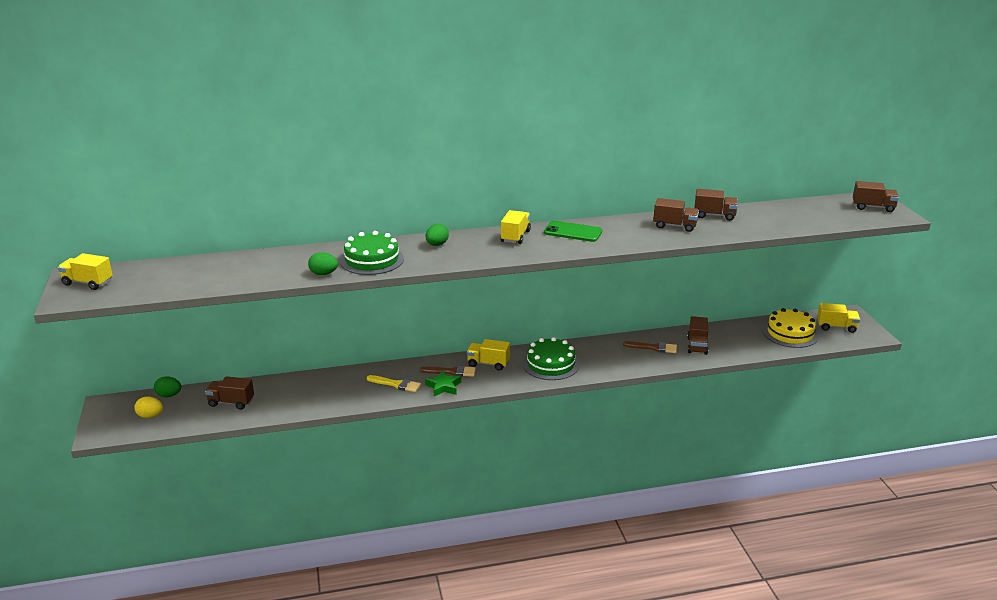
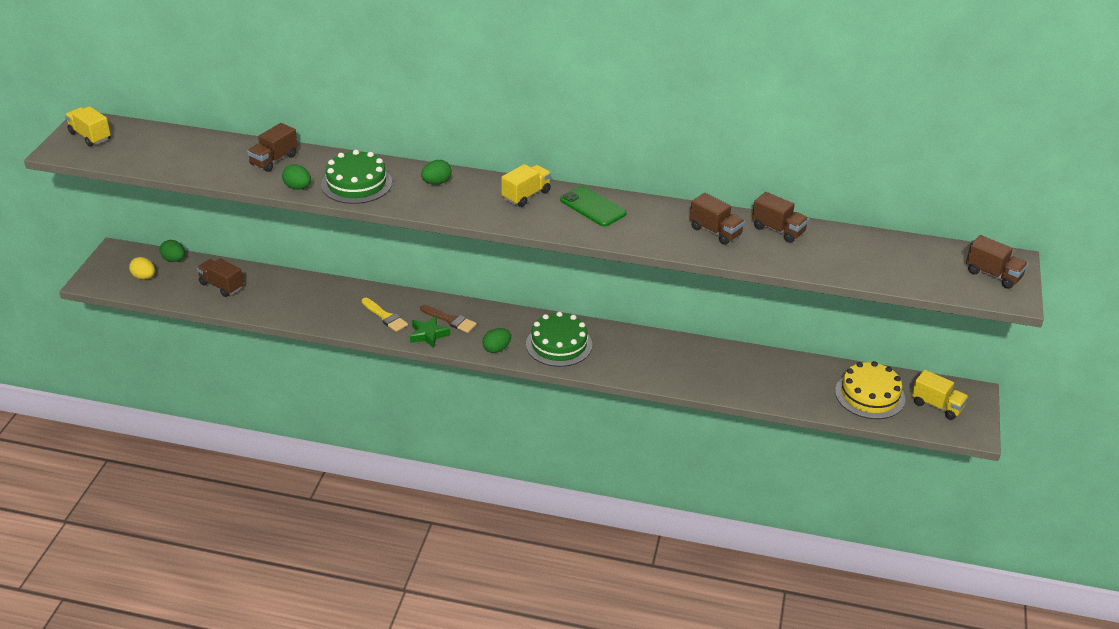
camera: 25 degrees right, 10 degrees up
(488, 364) = (495, 322): yellow truck -> none
(506, 381) = (496, 349): none -> green egg
(653, 348) = (689, 361): brown brush -> none
(697, 346) = (741, 375): brown truck -> brown truck (274, 160)

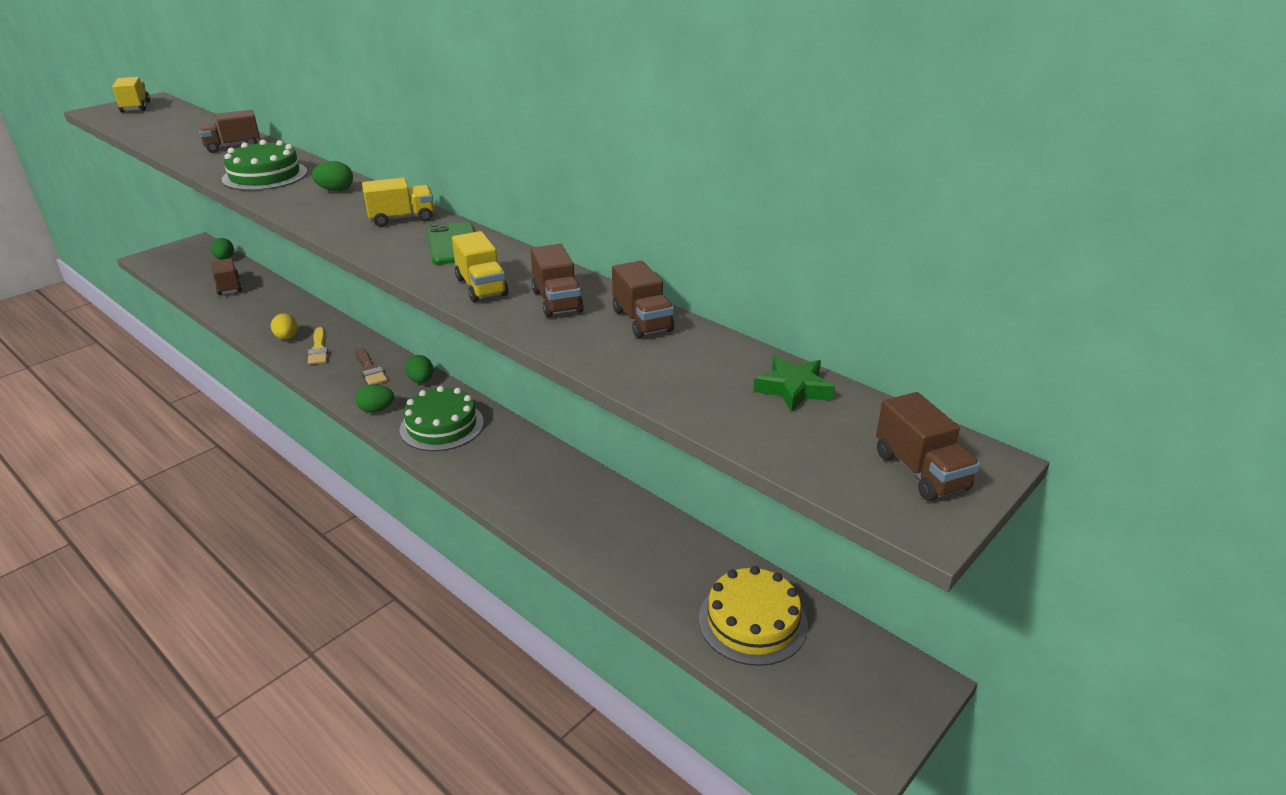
camera: 30 degrees right, 5 degrees down
(144, 277) = (185, 265): yellow egg -> yellow egg (287, 337)
(298, 187) = (212, 168): green egg -> green egg (421, 381)
(428, 335) = (333, 376): green star -> green star (793, 389)
(937, 406) = (843, 678): yellow truck -> yellow truck (481, 287)

